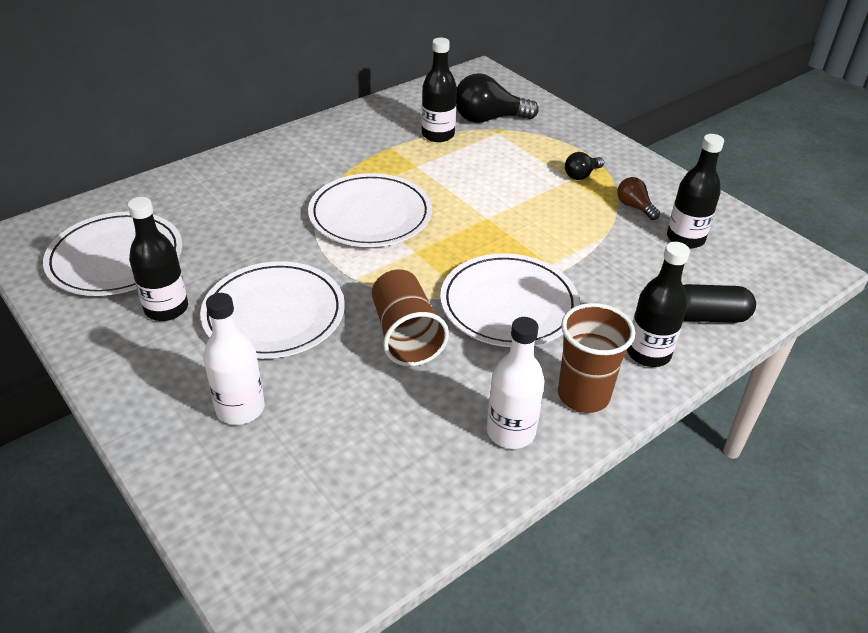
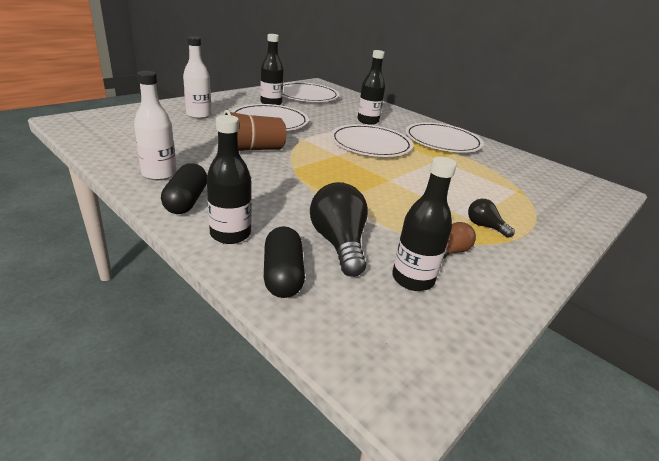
camera: 80 degrees right, 10 degrees down
(438, 135) = (488, 168): black bottle -> black bottle (368, 121)
(488, 119) = (534, 189): black light bulb -> black light bulb (338, 243)
(509, 304) = (287, 181): white plate -> white plate (442, 141)
(583, 395) = (186, 201): brown cup -> black capsule

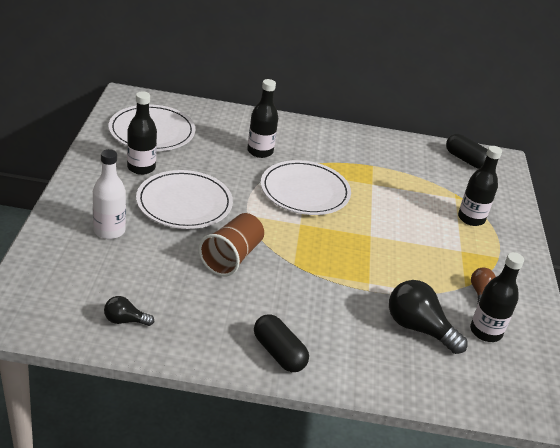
camera: 40 degrees left, 5 degrees up
(159, 174) = (213, 337): white bottle -> none
(230, 234) = (351, 365): black bottle -> black bottle (471, 218)
(283, 275) = (423, 377): black capsule -> black capsule (466, 160)
(442, 141) = (347, 152): white plate -> none
(484, 226) = (473, 253): black light bulb -> black light bulb (125, 320)

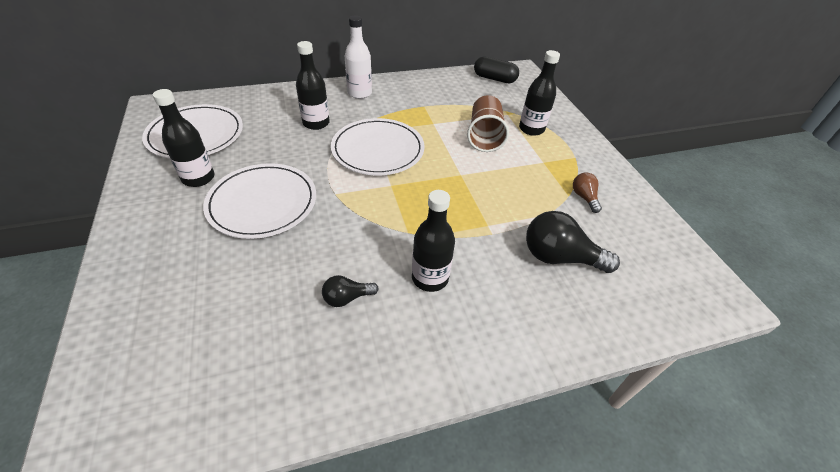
camera: 20 degrees left, 10 degrees up
(109, 231) = (187, 268): white bottle -> white bottle (359, 93)
(125, 320) = (251, 388): black light bulb -> black light bulb (347, 298)
(231, 257) = (341, 248): brown cup -> brown cup (484, 136)
(279, 353) = (448, 350): black capsule -> none
(485, 332) = (614, 236): black bottle -> black bottle (430, 278)

